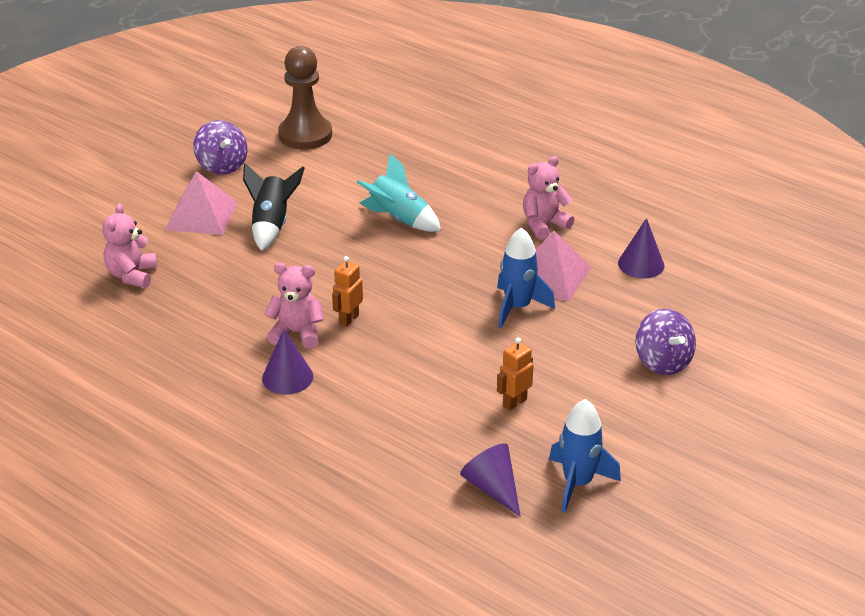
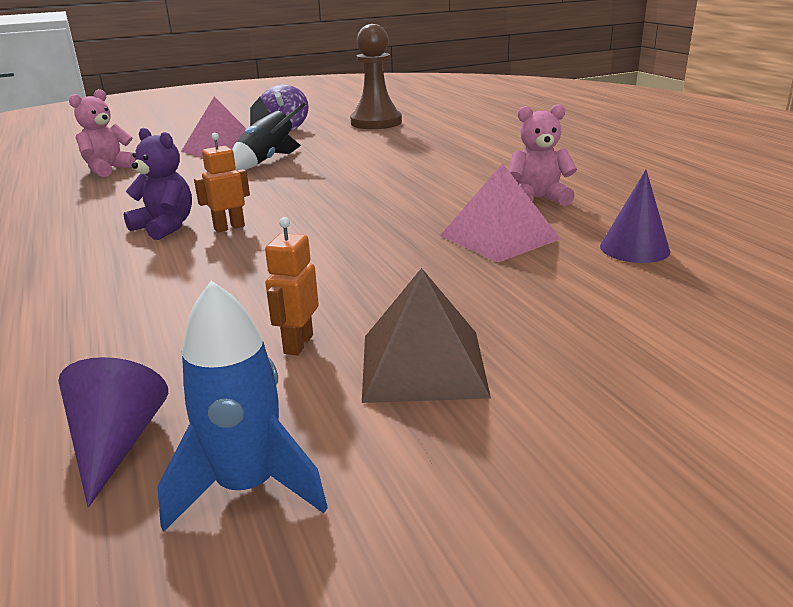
camera: 30 degrees right, 10 degrees down
(287, 377) = (96, 256): purple cone -> none
(297, 333) = (165, 227): pink teddy bear -> purple teddy bear
(399, 219) = (385, 174): turquoise rocket -> none
(514, 402) = (298, 344): orange robot -> orange robot turned 60 degrees counterclockwise
(517, 307) = (425, 254): blue rocket -> none
(593, 393) = (423, 365): none -> brown pyramid
(663, 361) = (576, 355): purple spinning top -> none

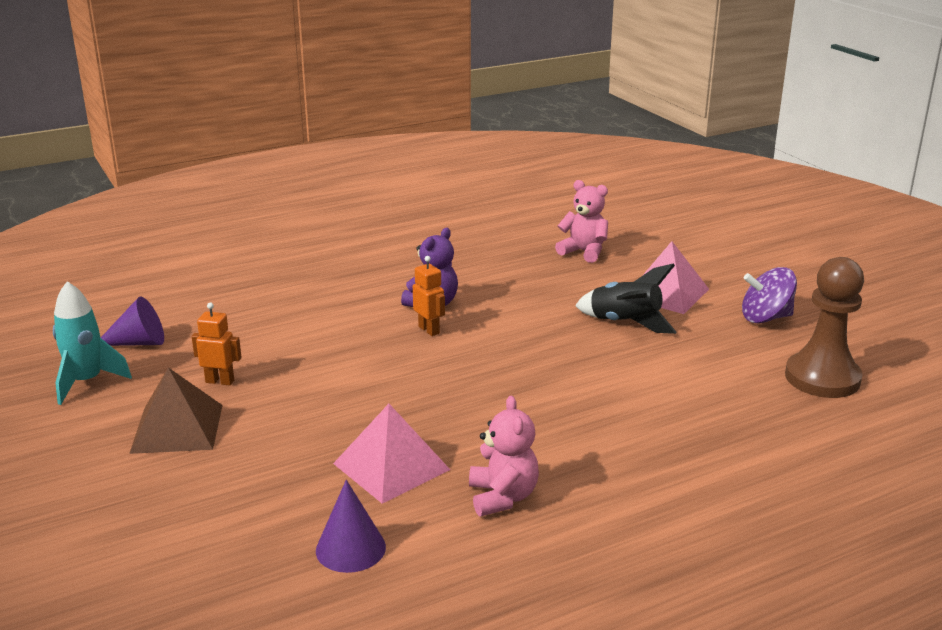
camera: 85 degrees right, 0 degrees up
(248, 487) = (87, 382): blue rocket -> turquoise rocket

